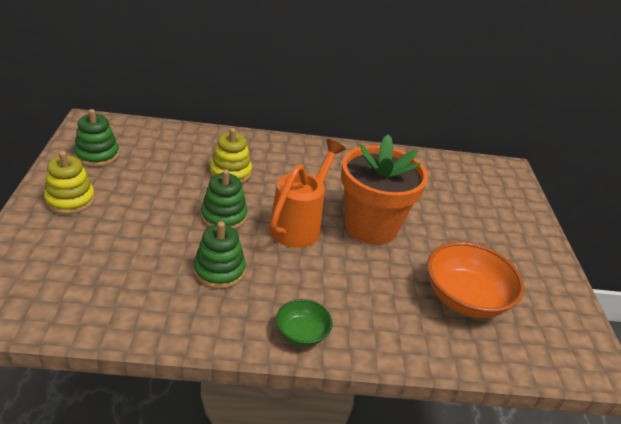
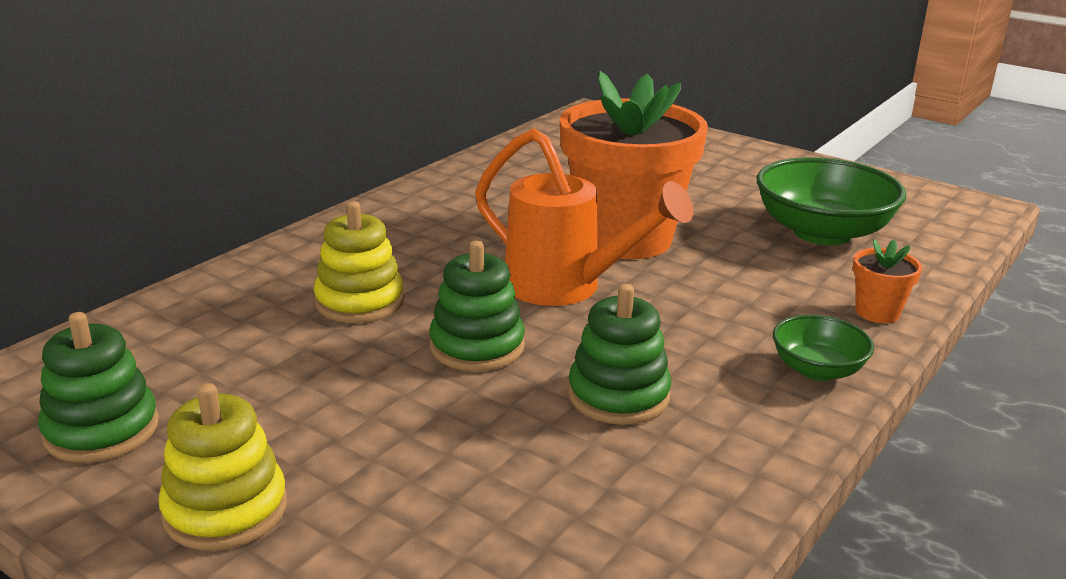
camera: 50 degrees left, 10 degrees down
(300, 224) = (567, 288): orange watering can -> orange watering can turned 150 degrees clockwise
(389, 344) = (877, 312): none -> orange flower pot
(465, 298) = (822, 233): orange bowl -> green bowl

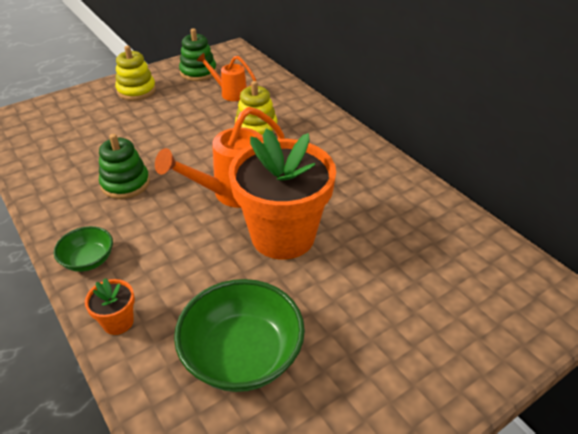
camera: 110 degrees right, 15 degrees up
(218, 358) = (229, 93): none -> orange watering can
(477, 347) = (194, 153): green stacking toy -> none

